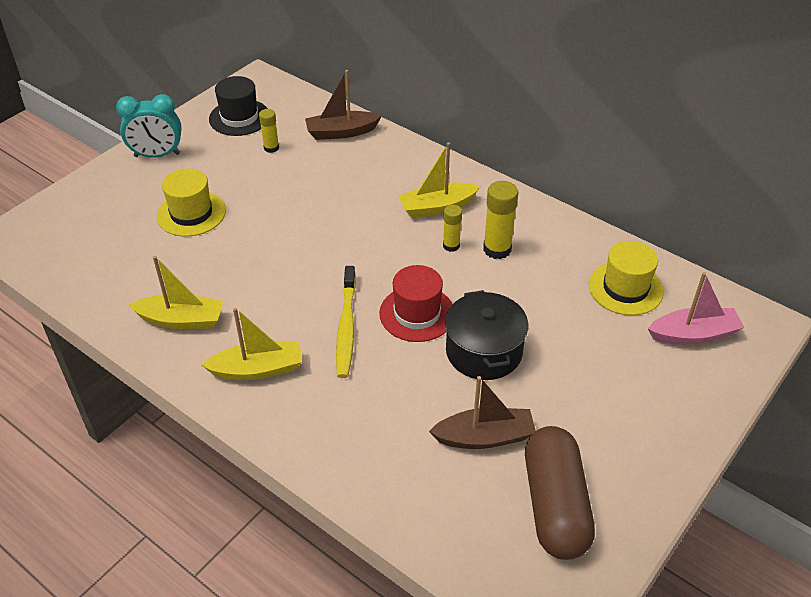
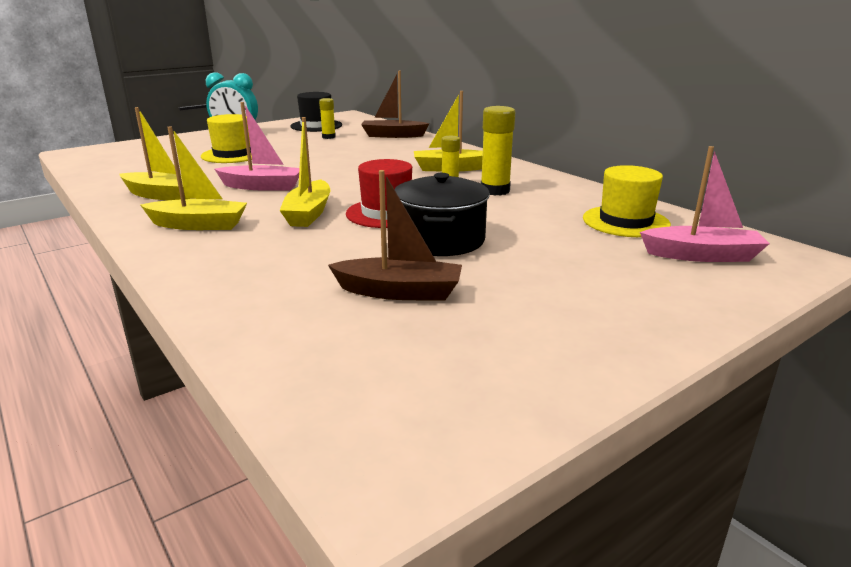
camera: 15 degrees right, 20 degrees down
(270, 282) = (262, 186): none -> pink boat
(346, 327) = (308, 213): yellow toothbrush -> yellow boat
(555, 505) = (455, 355): brown capsule -> none

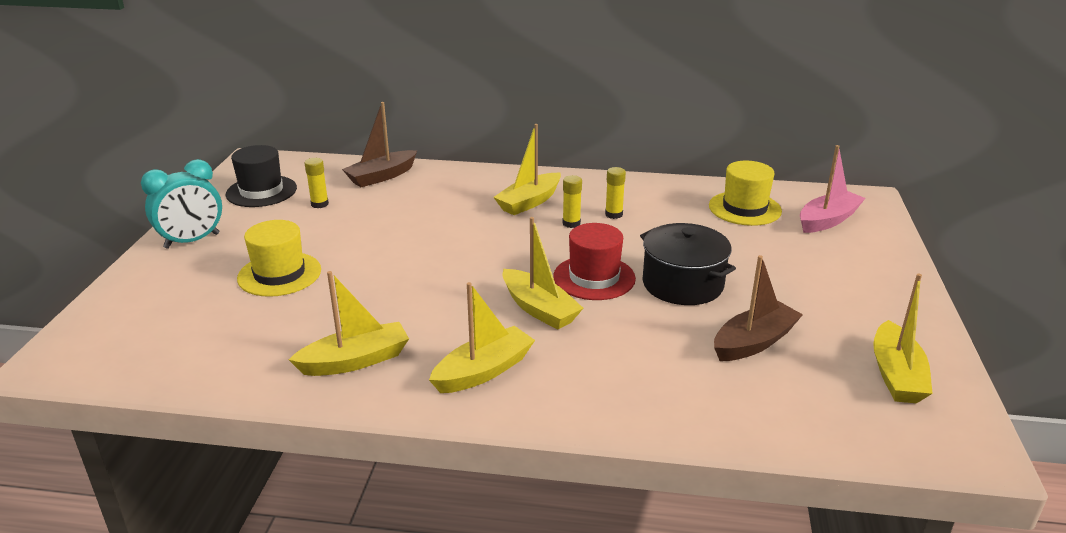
camera: 45 degrees left, 5 degrees up
(262, 186) = (423, 300): pink boat -> none
(469, 377) = (896, 375): none -> yellow boat
(495, 190) = (613, 214): yellow glue stick -> yellow glue stick, size x0.61

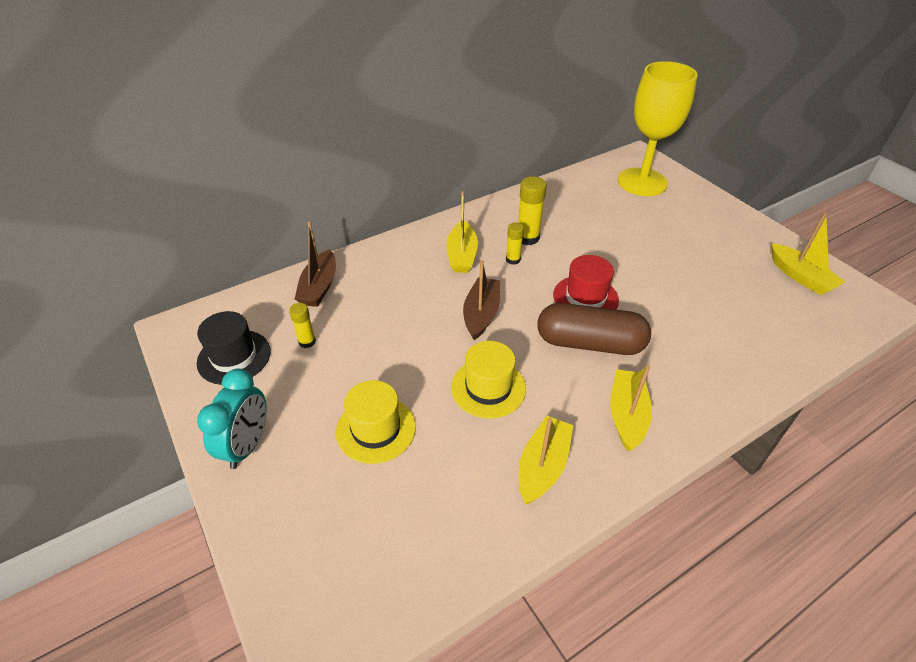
camera: 40 degrees left, 15 degrees up
(539, 309) = (589, 343): yellow boat -> brown capsule
(613, 214) = (527, 238): yellow glue stick -> yellow glue stick, size x1.63
(682, 284) = (636, 273): black pot -> none
(744, 208) = (591, 194): yellow hat -> yellow hat (488, 388)
(754, 342) = (721, 295): brown boat -> brown boat (481, 314)
(827, 220) = (642, 182): pink boat -> yellow goblet

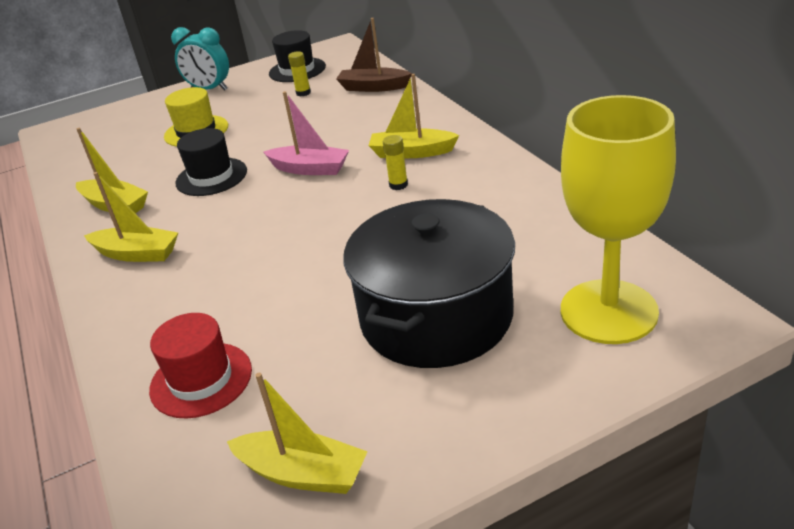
camera: 100 degrees right, 10 degrees down
(481, 314) = (309, 169): brown boat -> pink boat
(488, 388) = (211, 177): yellow hat -> black hat
(527, 238) = (442, 194): yellow glue stick -> none
(585, 297) = (316, 235): red hat -> red hat (201, 380)
(589, 343) = (241, 235): brown capsule -> none
(663, 237) = (436, 317): none -> black pot
(800, 276) = (302, 473): yellow boat -> yellow boat turned 135 degrees counterclockwise

